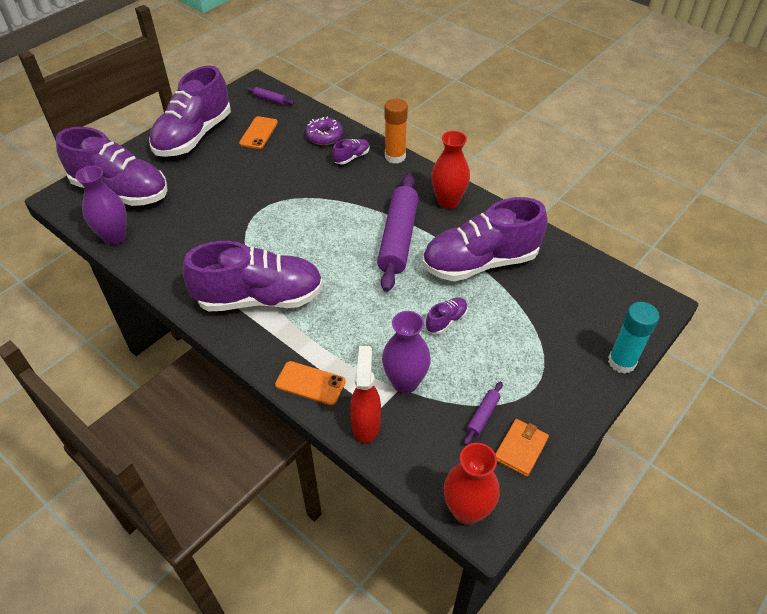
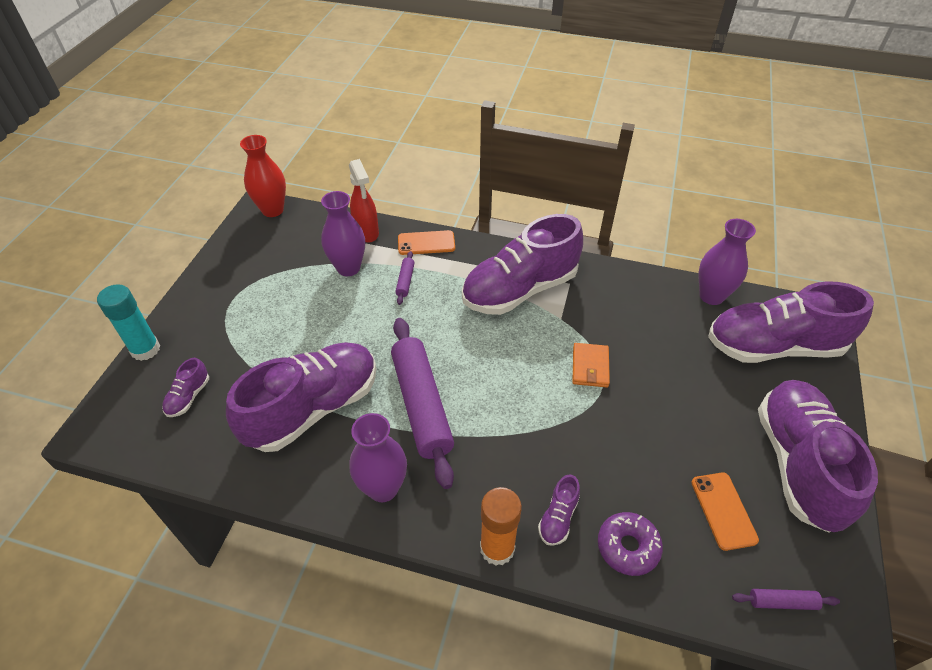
camera: 155 degrees right, 0 degrees up
(446, 321) = (330, 330): purple shoe -> purple shoe (188, 397)
(448, 201) = (383, 488): red vase -> purple vase
(483, 416) = (274, 266): purple rolling pin -> purple rolling pin (405, 281)
(520, 448) = (238, 254): orange wallet -> orange wallet (590, 367)

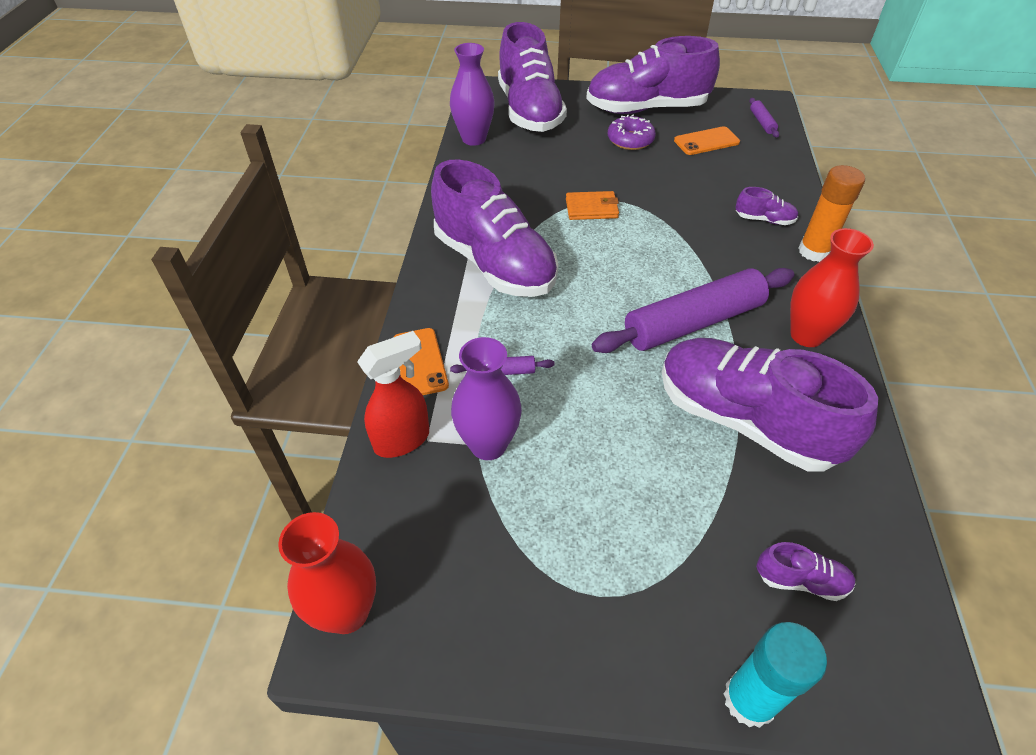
camera: 100 degrees left, 0 degrees up
(383, 488) = (806, 335): purple vase -> red vase
(628, 547) = (766, 184): purple donut -> purple donut (630, 140)

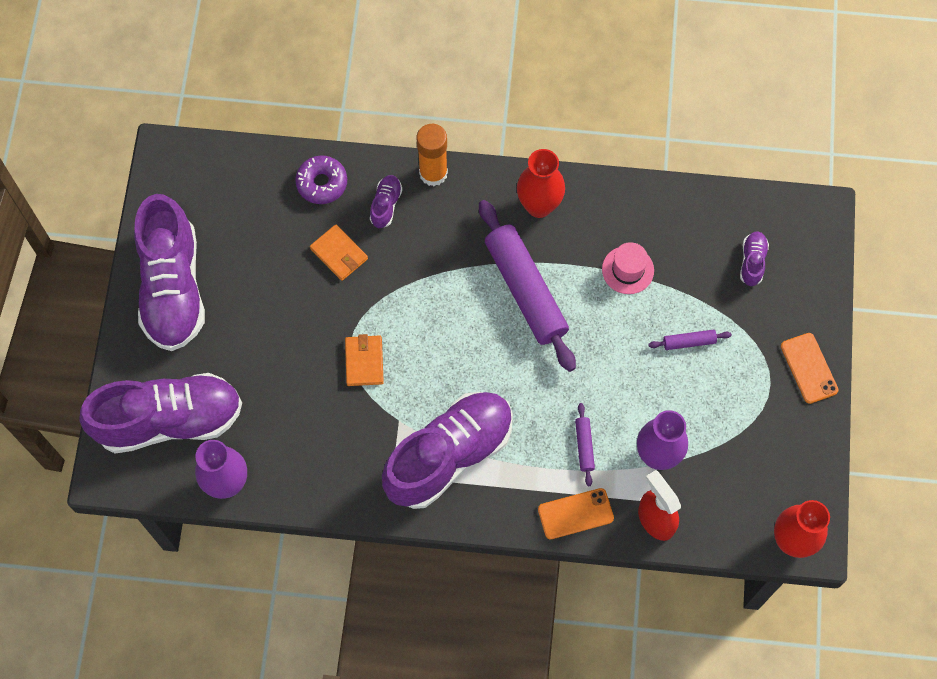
camera: 90 degrees left, 20 degrees up
(630, 140) = (239, 312): purple donut -> purple donut (322, 183)
(701, 192) = (339, 254): none -> orange wallet
(706, 141) = (246, 233): orange phone -> orange phone (809, 368)
(745, 420) = (628, 270): purple shoe -> pink hat
(749, 699) = (826, 307): turquoise glue stick -> none
(762, 122) = (210, 169): purple rolling pin -> purple rolling pin (689, 342)

